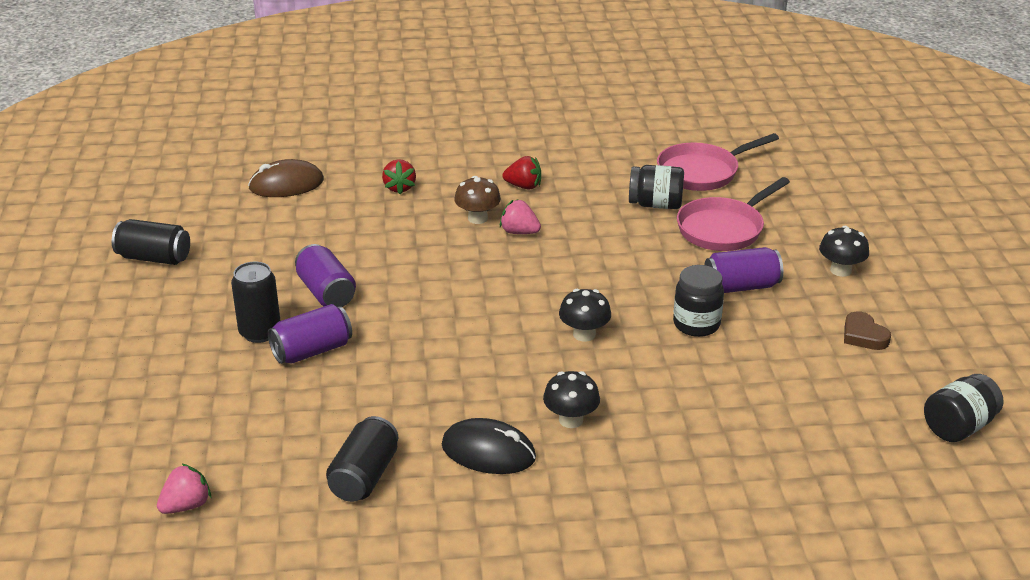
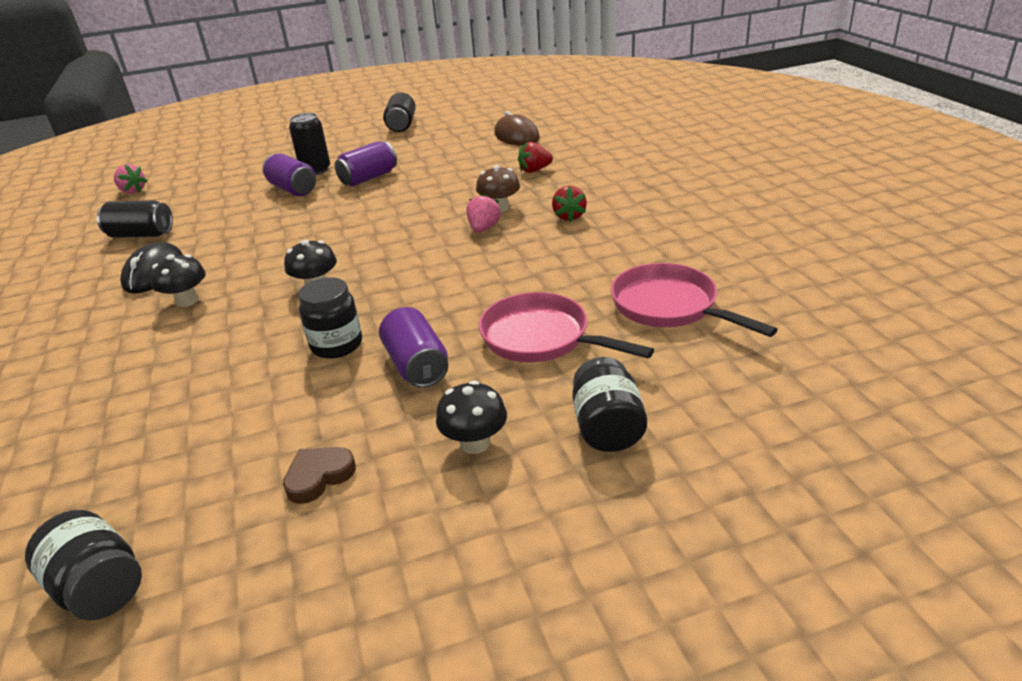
camera: 80 degrees right, 0 degrees up
(655, 204) = (573, 288): black jar -> black jar (607, 428)

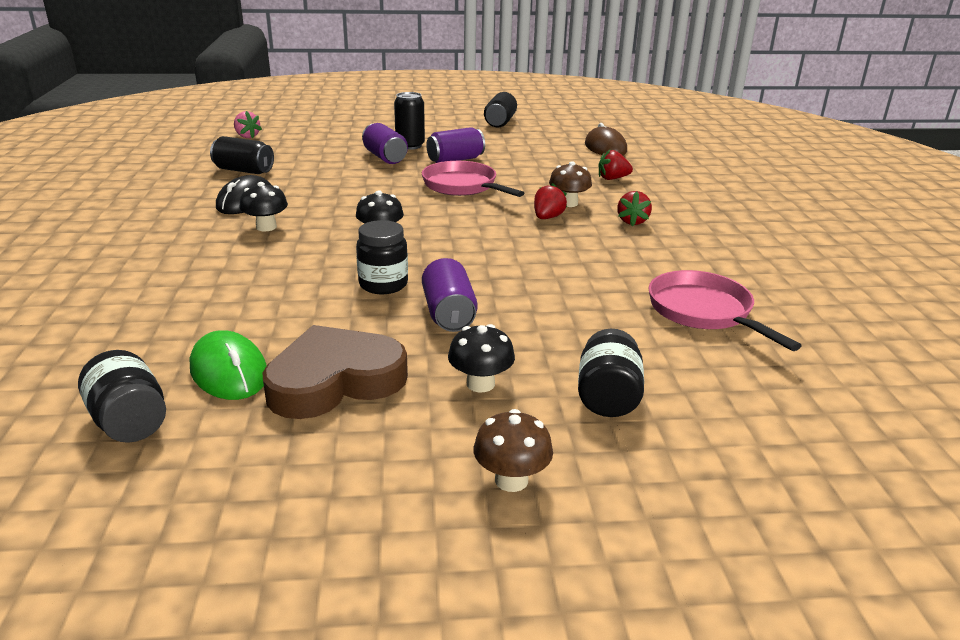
camera: 10 degrees right, 5 degrees down
(197, 493) = (229, 371): none -> green mouse
(319, 477) = (335, 381): brown heart -> brown heart, size x2.12
(483, 229) = (547, 218): pink strawberry -> red strawberry
(541, 338) = (571, 314): pink pan -> pink pan (463, 186)
(541, 552) = (511, 480): none -> brown mushroom

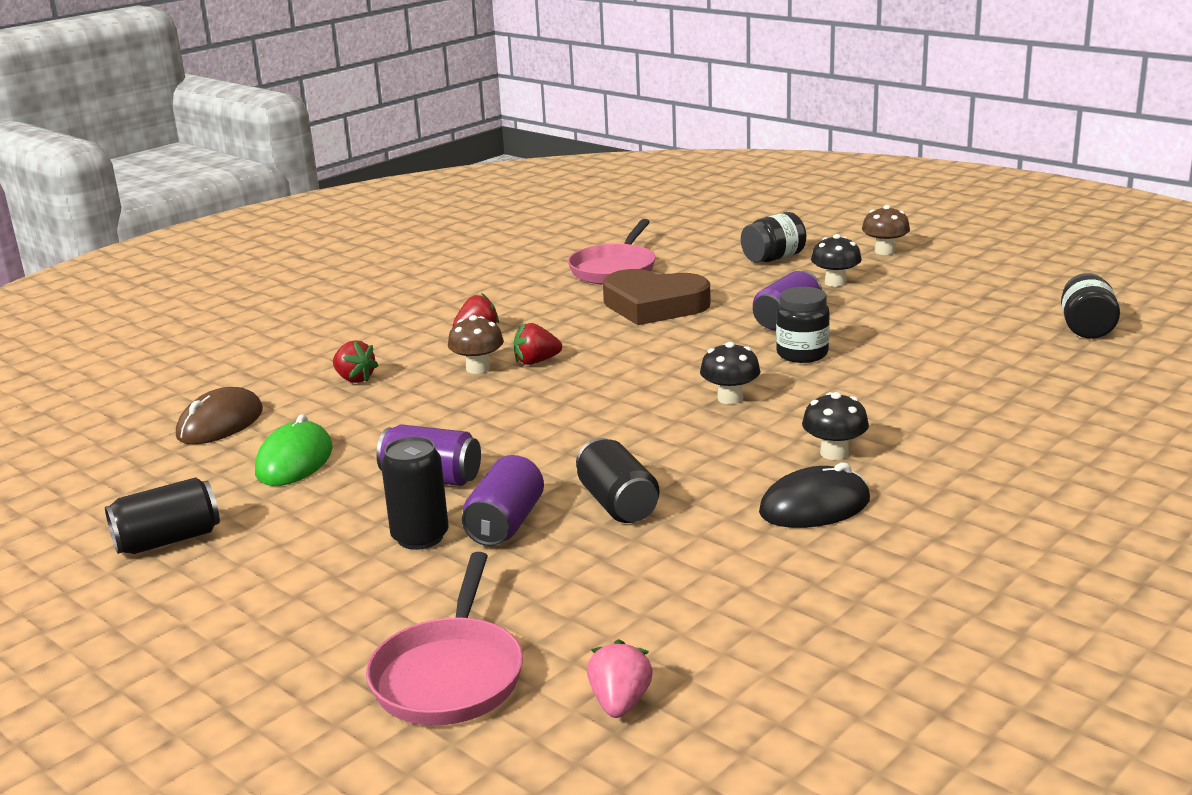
camera: 130 degrees left, 5 degrees down
(229, 371) = (997, 335): green mouse -> green mouse (294, 461)
(244, 170) = (746, 581): black can -> black can (618, 504)
(335, 381) = (927, 309): brown heart -> brown heart (654, 305)
(463, 186) = (523, 429): pink pan -> pink pan (449, 675)

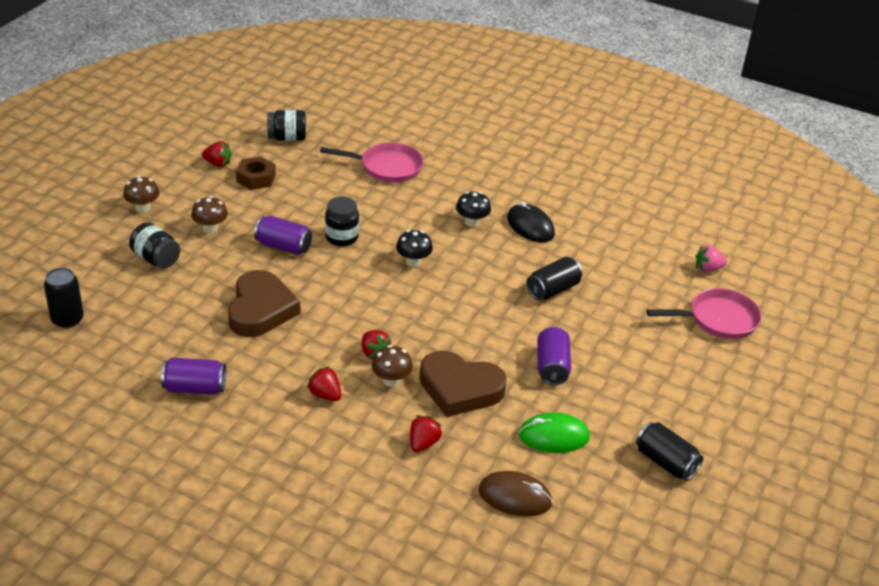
camera: 110 degrees left, 15 degrees up
(420, 537) = (616, 356): black can -> black can (67, 319)
(433, 408) = (460, 388): none -> brown heart
(505, 524) = (589, 327): purple can -> purple can (195, 388)
(614, 269) = (179, 341): pink pan -> pink pan (387, 167)
(835, 282) = (210, 228): black mushroom -> brown mushroom
(961, 307) = (256, 178): none -> brown nut
(999, 287) = (218, 163): none -> red strawberry

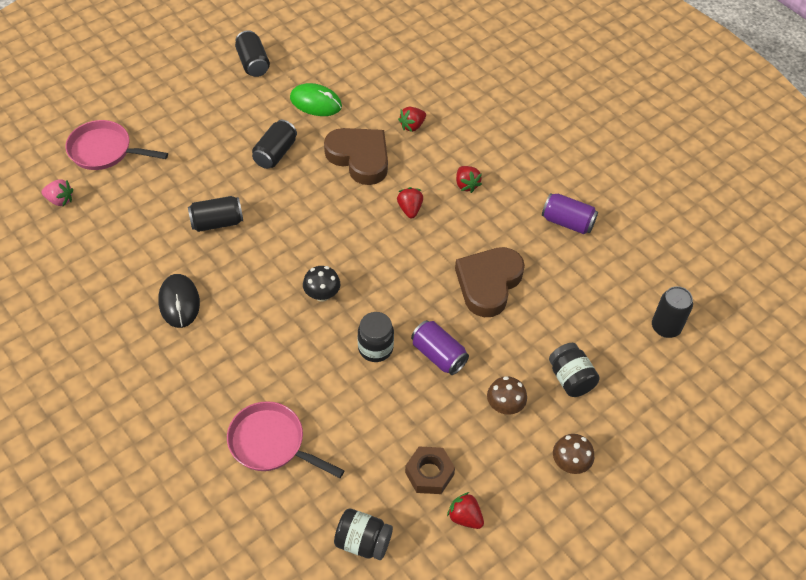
camera: 155 degrees left, 15 degrees up
(391, 380) = (409, 181): brown mushroom -> none
(472, 222) = (233, 327): black mushroom -> none
(515, 497) = (372, 73): brown mouse -> none
(552, 366) = (275, 153): purple can -> black can

